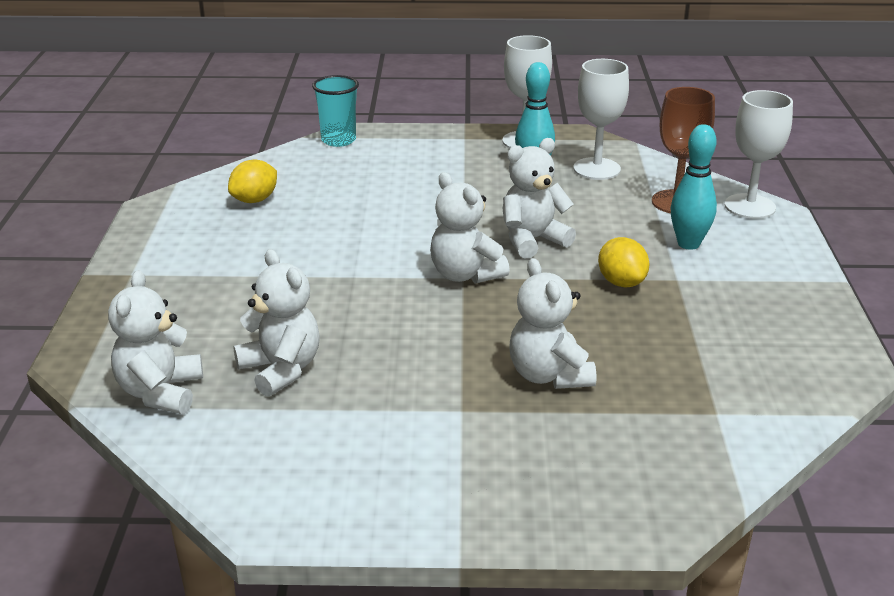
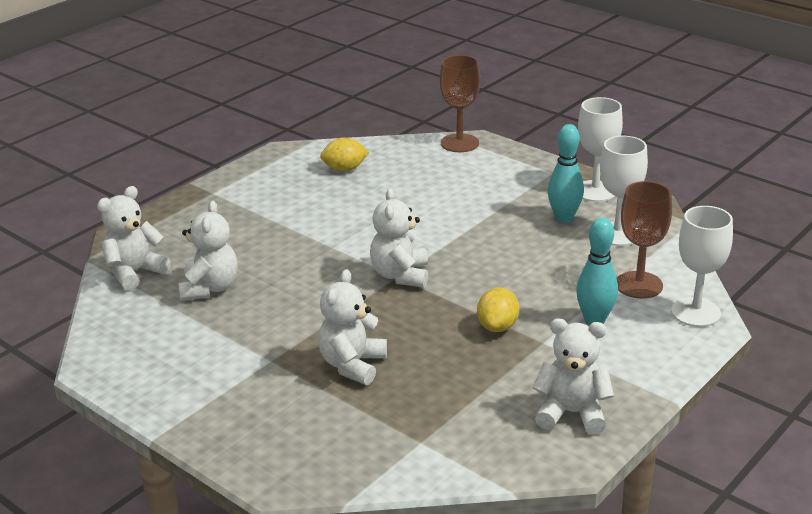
camera: 40 degrees right, 0 degrees up
(338, 140) = (459, 143): turquoise cup -> brown goblet
(532, 240) = (482, 270): white teddy bear -> white teddy bear (571, 413)

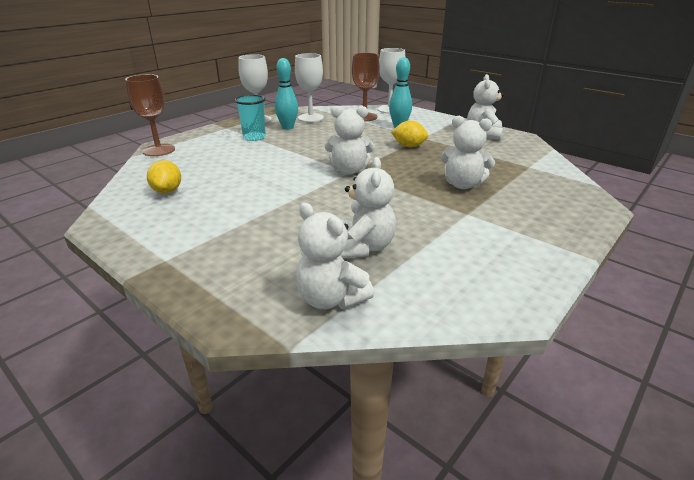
camera: 90 degrees left, 0 degrees up
(210, 288) = (364, 247): white teddy bear -> white teddy bear turned 90 degrees clockwise
(515, 197) = (254, 137): none -> turquoise cup

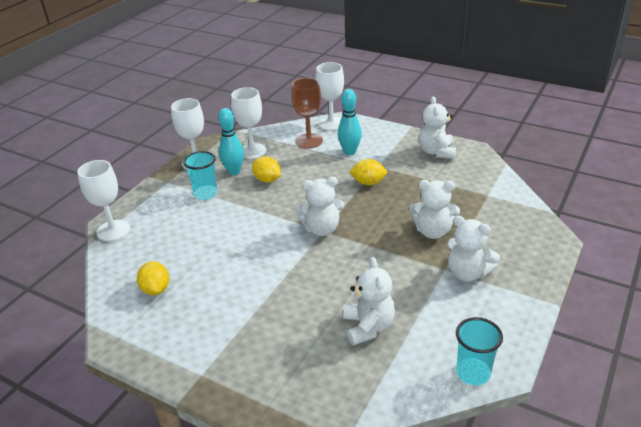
camera: 10 degrees left, 5 degrees up
(159, 150) = (113, 230): brown goblet -> white goblet
(314, 135) = (267, 180): none -> yellow lemon
(330, 299) = (359, 388): white teddy bear -> white teddy bear (467, 273)
(475, 307) = (473, 373): none -> turquoise cup

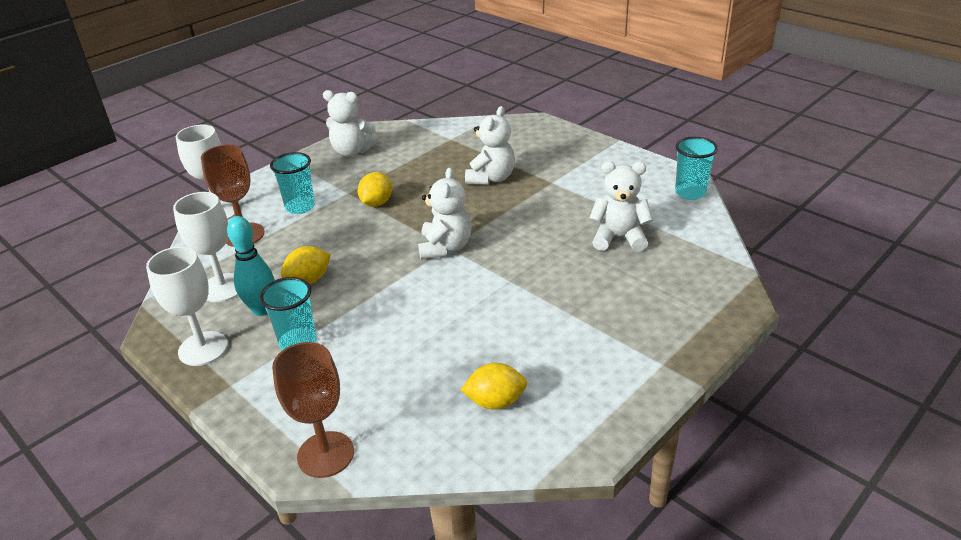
camera: 75 degrees left, 0 degrees up
(113, 230) = (325, 454): white goblet -> brown goblet
(350, 152) = (300, 207): turquoise bowling pin -> turquoise cup
(467, 273) = (563, 171): white teddy bear -> none

